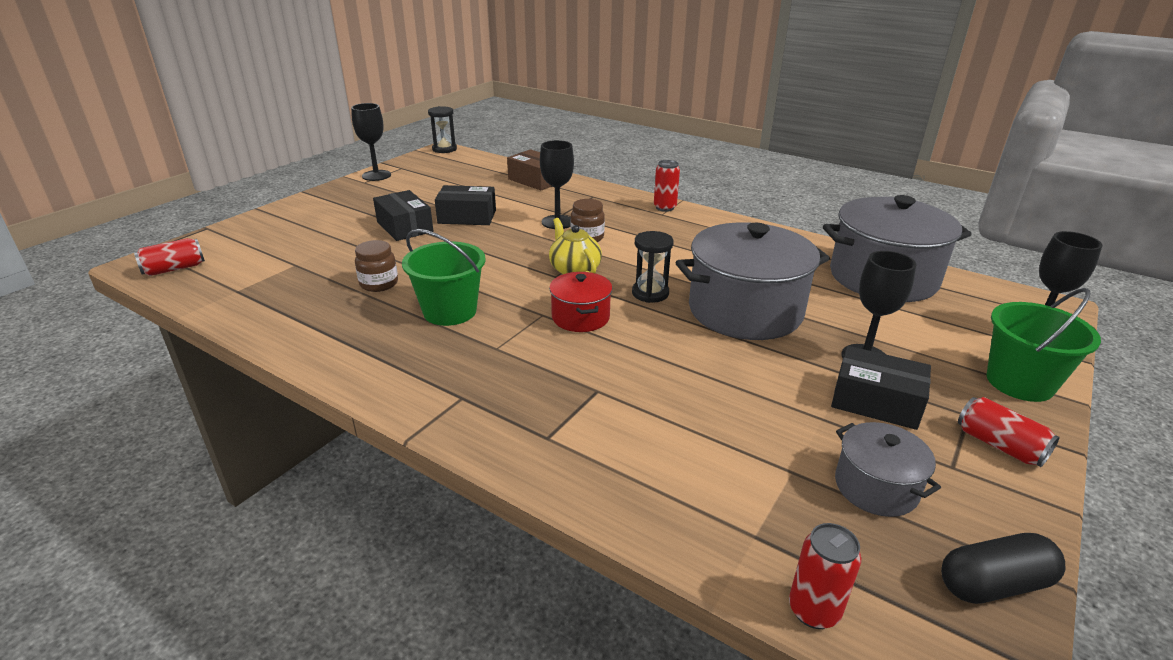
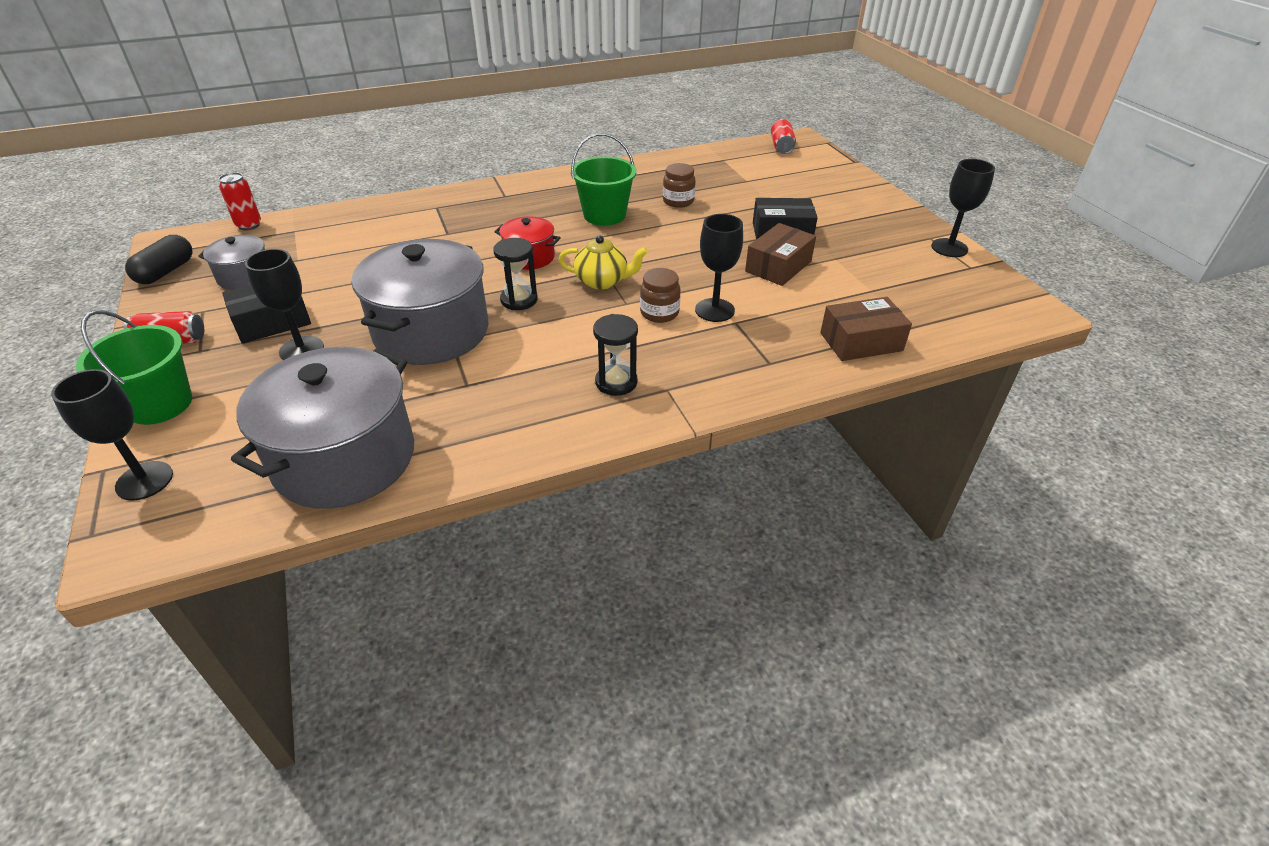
camera: 125 degrees right, 10 degrees up
(444, 149) = (1041, 313): black hourglass -> black hourglass (616, 382)
(467, 217) = (778, 266): black box -> brown box
(664, 208) = (682, 401): red can -> none

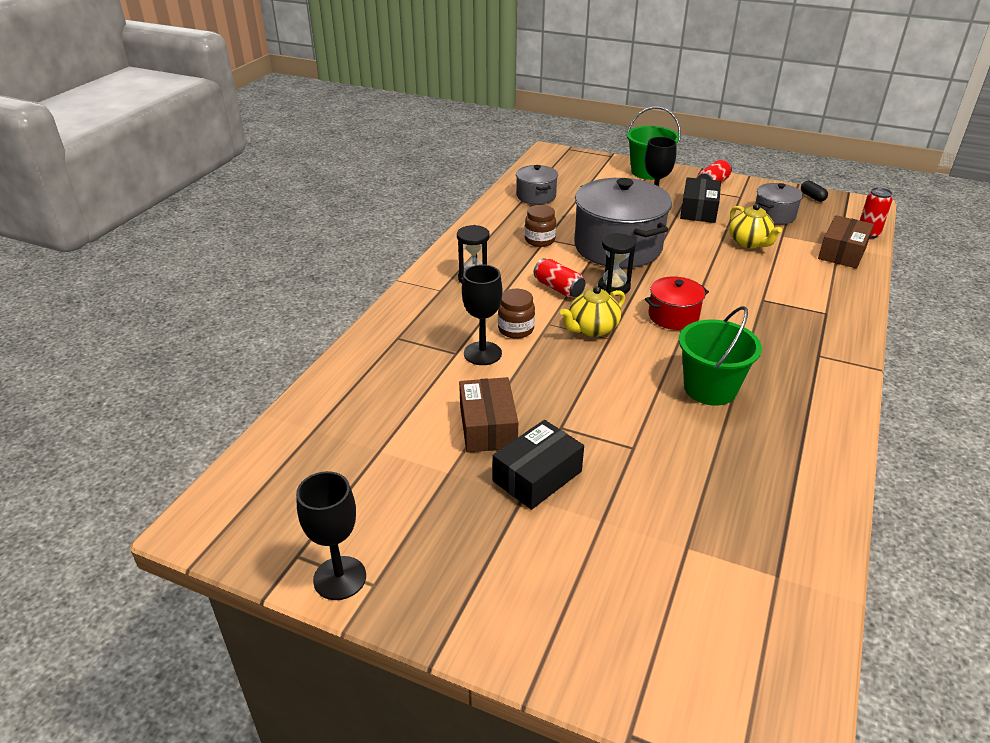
camera: 135 degrees right, 5 degrees down
(144, 481) = (589, 161): black goblet -> none
(166, 272) = (812, 197): black capsule -> black capsule, size x0.60
(334, 269) = (749, 243): none -> yellow teapot
(345, 458) = (536, 196): grey pot -> grey pot, size x0.50
(678, 201) = (689, 452): brown jar -> brown jar (539, 240)
(781, 146) = (772, 688): red can -> red can (558, 288)
(861, 342) = (347, 390): brown box -> brown box (842, 252)

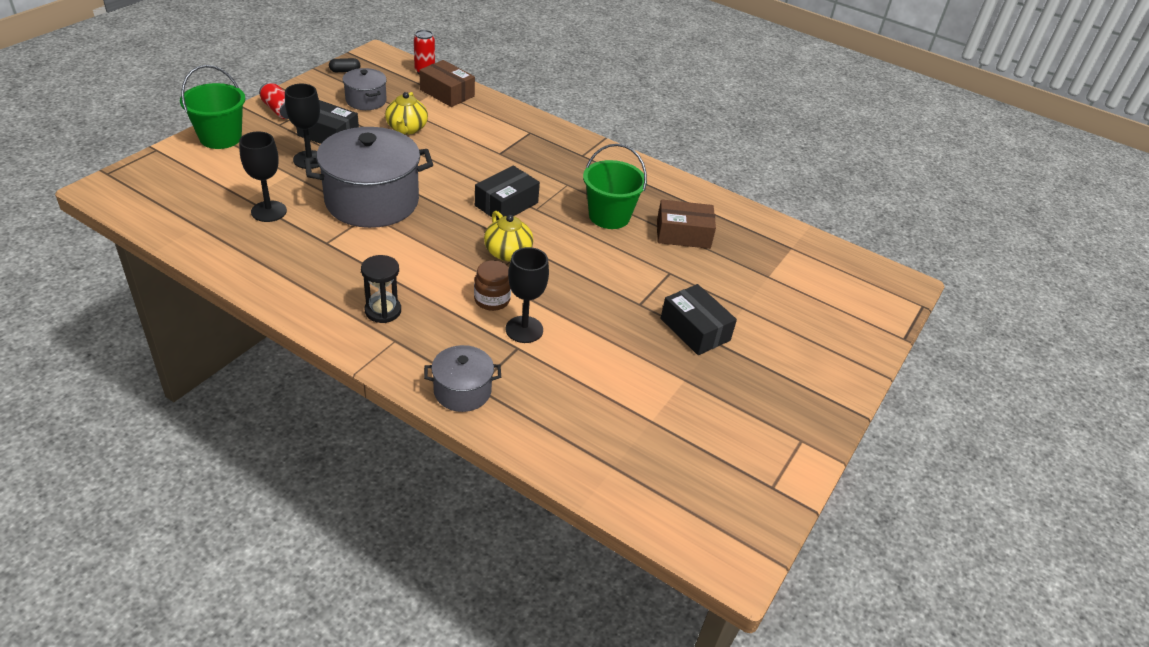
camera: 85 degrees left, 5 degrees up
(340, 578) = (795, 460): black goblet -> black goblet (269, 211)
(488, 426) = (631, 346): brown box -> brown box (683, 234)
(536, 196) = (219, 227): grey pot -> grey pot (462, 391)
(539, 240) = (327, 247): brown jar -> none
(558, 288) = (431, 257): red can -> none
(614, 287) = (444, 223): black hourglass -> none
(673, 316) = (506, 204): red pot -> black box
(749, 243) = (406, 129): yellow teapot -> yellow teapot turned 105 degrees clockwise

